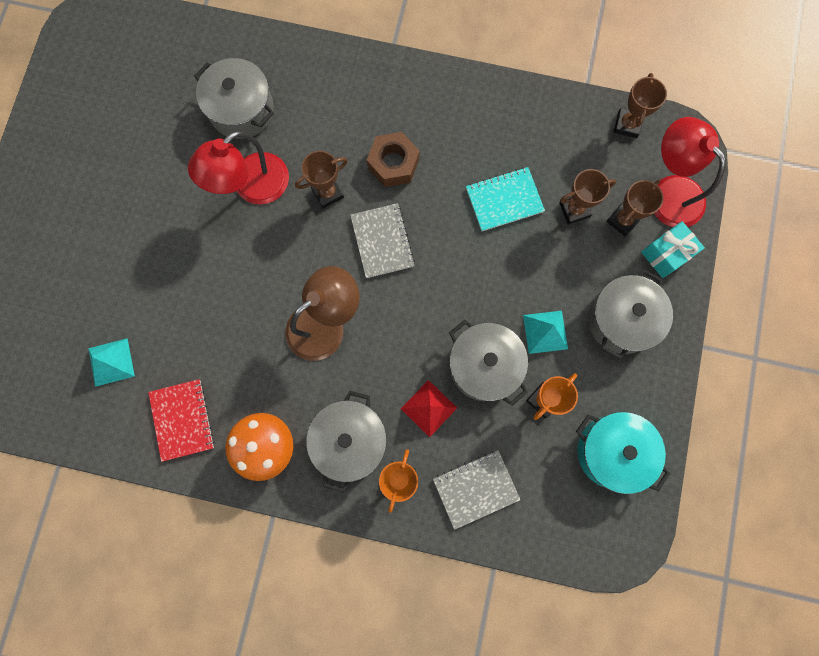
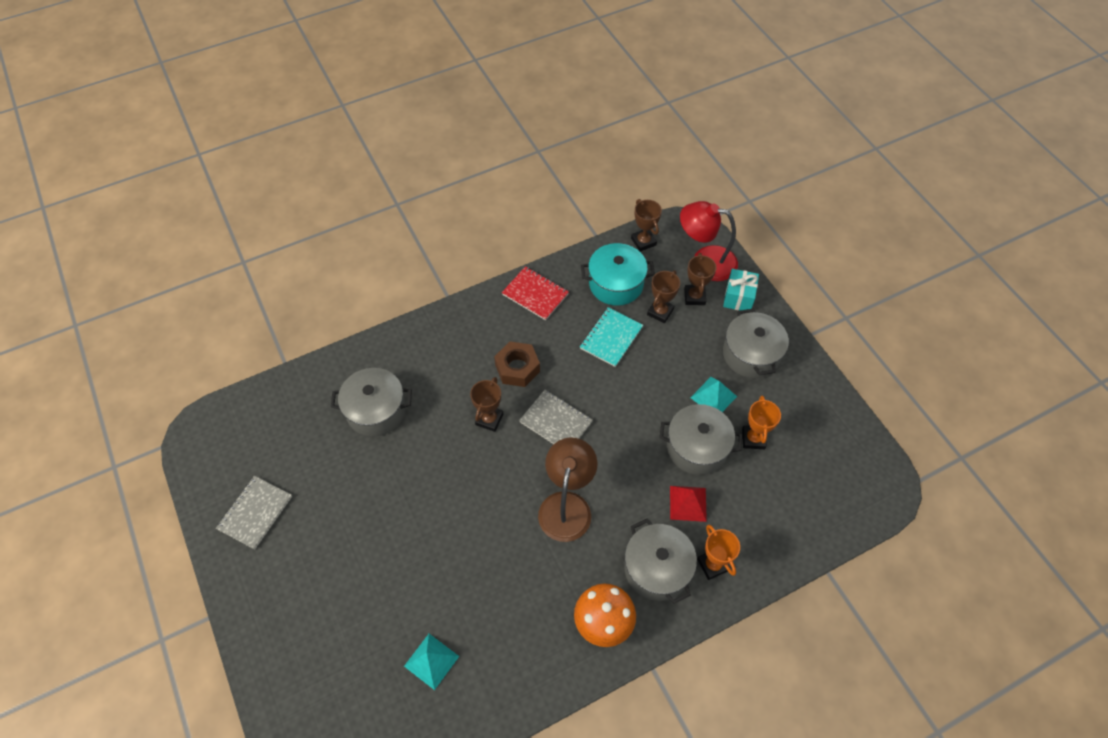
camera: 40 degrees left, 20 degrees down
(182, 420) = (525, 656): red notebook -> red notebook (535, 294)
(251, 187) = (430, 455): red lamp -> none
(475, 488) = (767, 529): grey notebook -> grey notebook (255, 513)
(612, 451) = (823, 436): turquoise pot -> turquoise pot (616, 284)

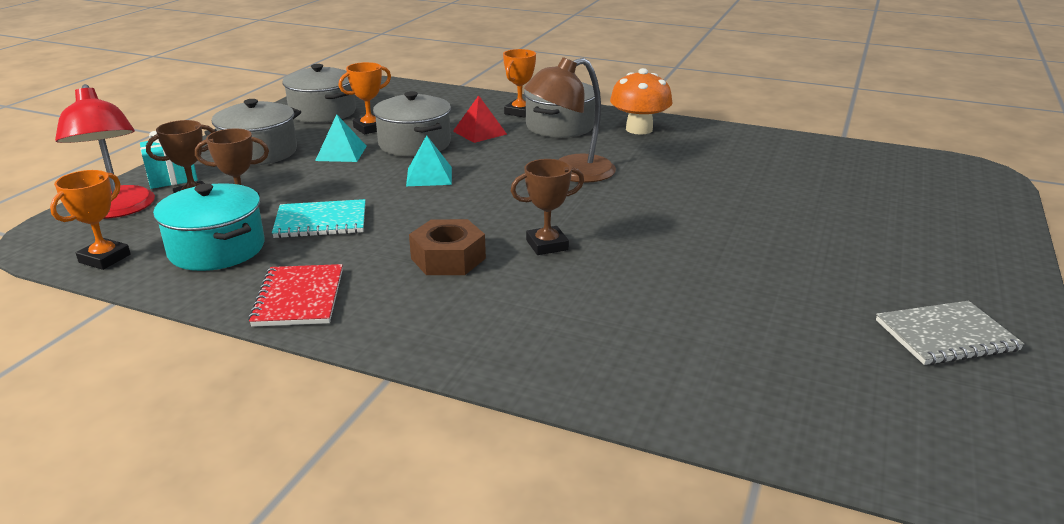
camera: 130 degrees left, 30 degrees down
(376, 410) = (669, 326): grey pot -> grey pot (323, 112)
(431, 661) = (809, 172): turquoise pyramid -> turquoise pyramid (429, 176)
(556, 422) = (488, 209): grey notebook -> none
(643, 241) = (104, 258): brown trophy -> orange trophy

